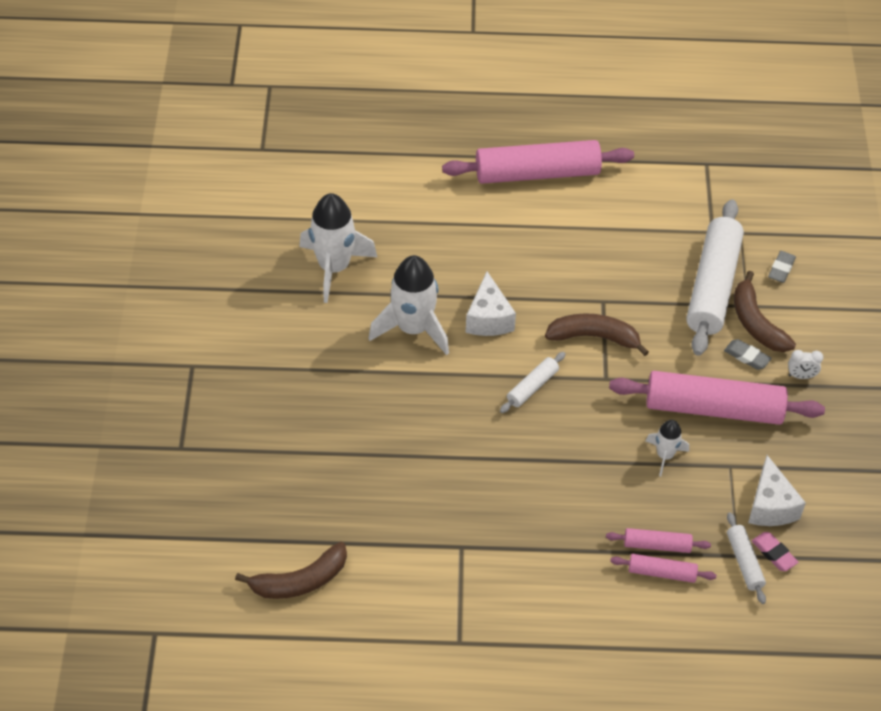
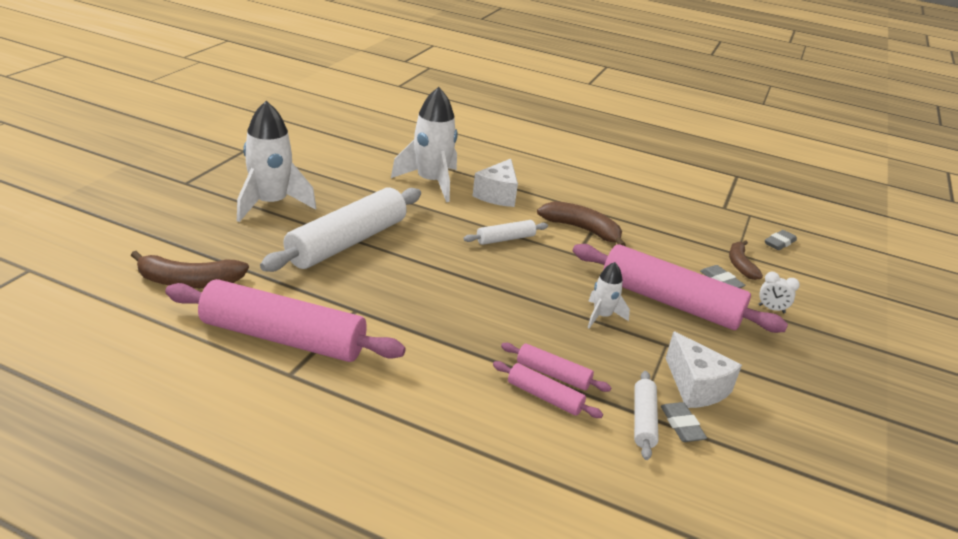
camera: 20 degrees right, 20 degrees down
(334, 268) = (398, 140): white rocket -> white rocket (271, 204)
(537, 173) = (592, 144): pink rolling pin -> pink rolling pin (283, 338)
(712, 286) = (709, 234): white rolling pin -> white rolling pin (347, 242)
(756, 323) = (740, 265): brown banana -> brown banana, size x0.67
(770, 506) = (695, 387): white cheese -> white cheese turned 45 degrees counterclockwise
(774, 553) = (681, 425): pink eraser -> grey eraser

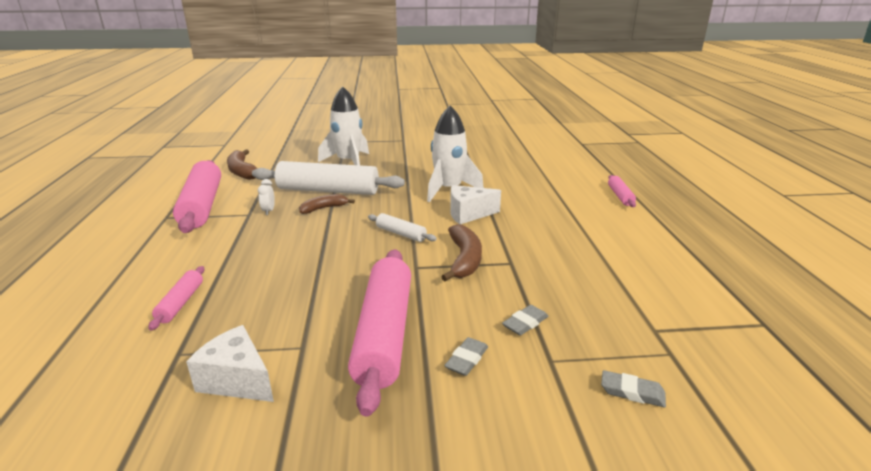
camera: 65 degrees right, 5 degrees down
(553, 374) = (214, 299): pink rolling pin -> pink rolling pin (620, 196)
(602, 316) = (322, 302): white rocket -> none
(643, 420) = (166, 359): white rolling pin -> none
(681, 425) = (167, 383): grey eraser -> grey eraser (525, 323)
(695, 387) = (237, 380): white cheese -> white cheese turned 90 degrees clockwise
(740, 265) = (524, 368): brown banana -> brown banana (324, 208)
(771, 309) = (445, 412): white clock -> white clock (268, 211)

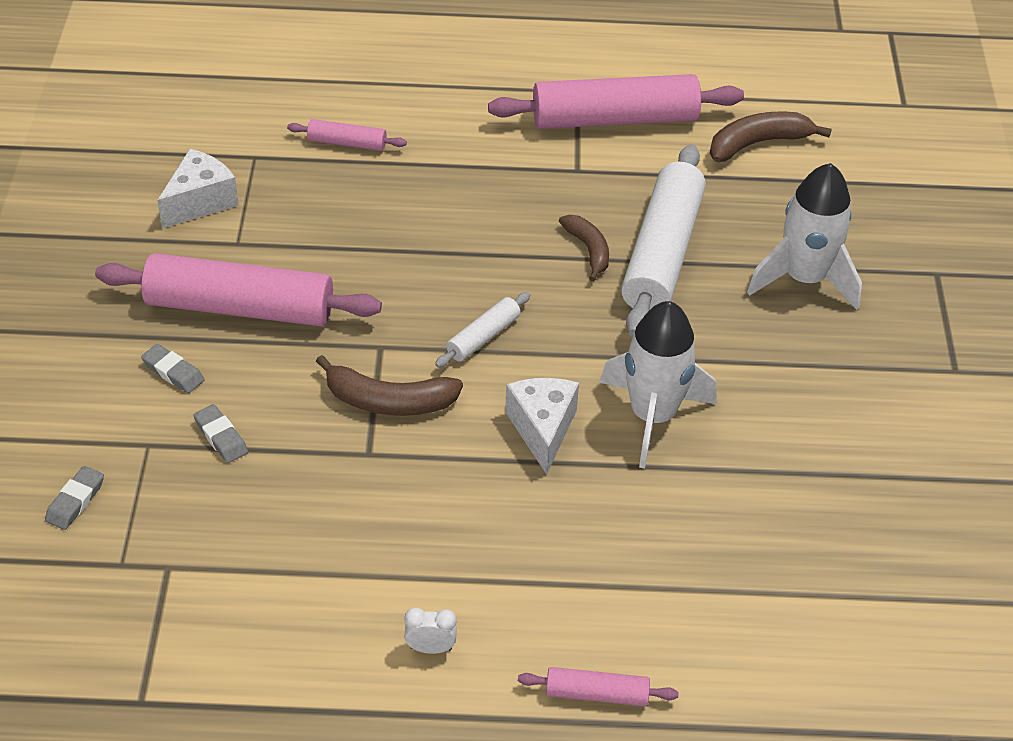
camera: 95 degrees right, 20 degrees up
(268, 211) = (586, 190): white clock -> white clock (430, 648)

